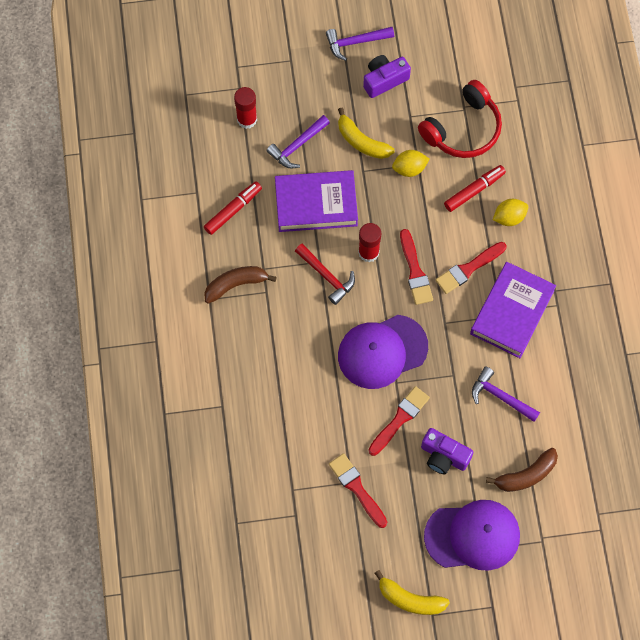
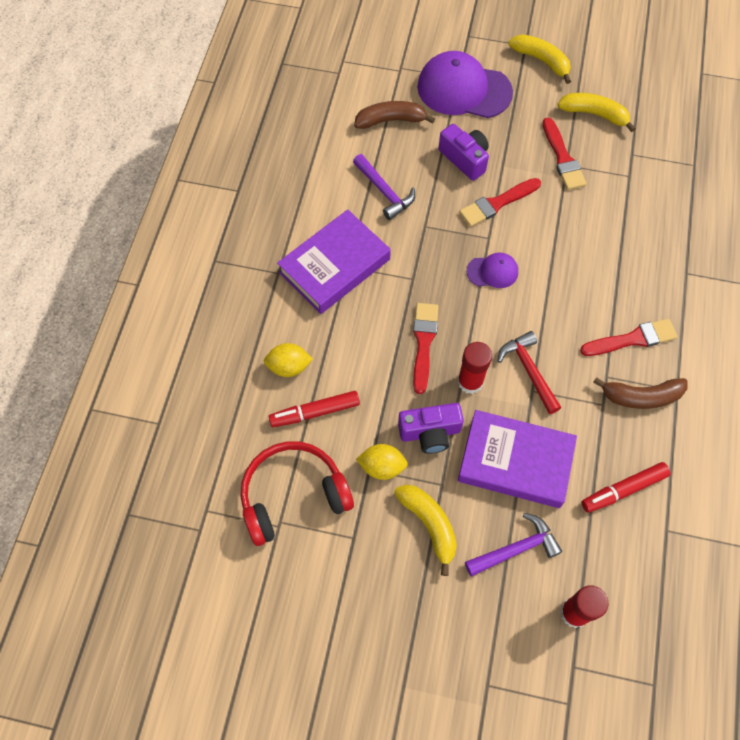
camera: 160 degrees left, 5 degrees down
(341, 550) = (594, 114): none -> yellow banana
(355, 42) = (385, 680): purple hammer -> none
(382, 351) = (492, 271): purple cap -> purple cap, size x0.49
(384, 80) = (367, 604): purple camera -> purple camera (430, 433)
(468, 269) = (362, 325): red brush -> red brush (632, 339)

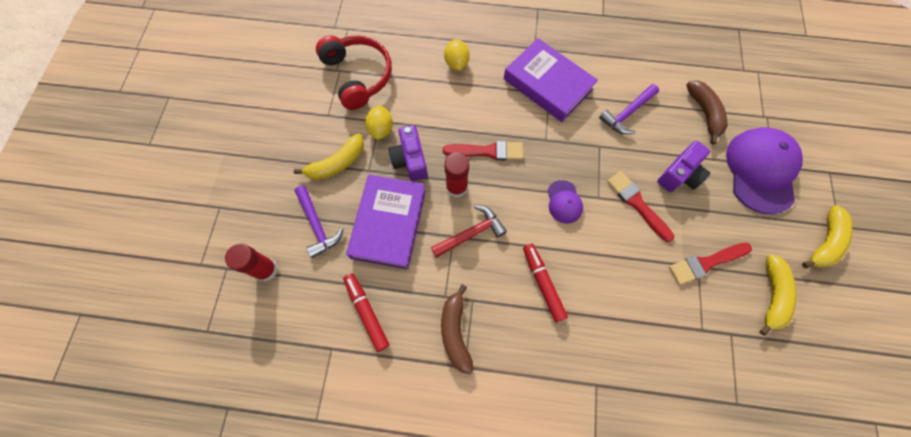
camera: 85 degrees right, 5 degrees up
(315, 412) = (422, 83): red marker -> red marker (542, 283)
(632, 339) = (513, 326): red brush -> none

